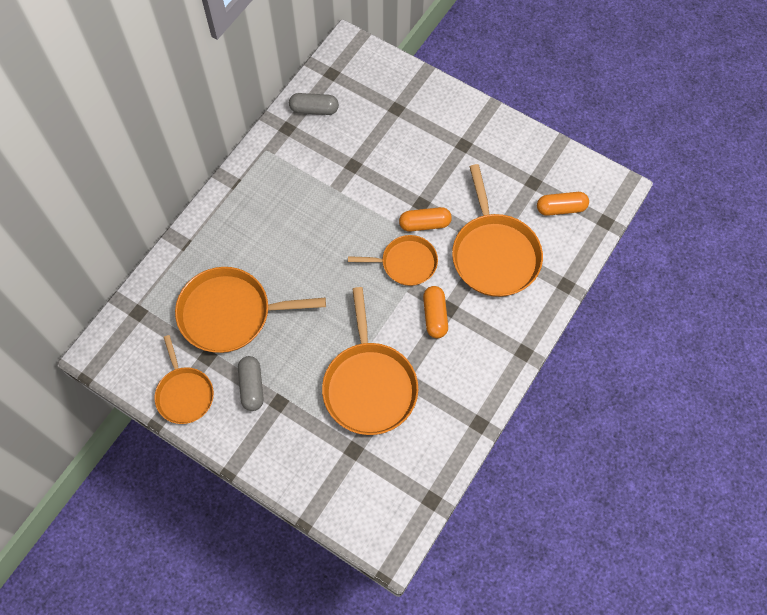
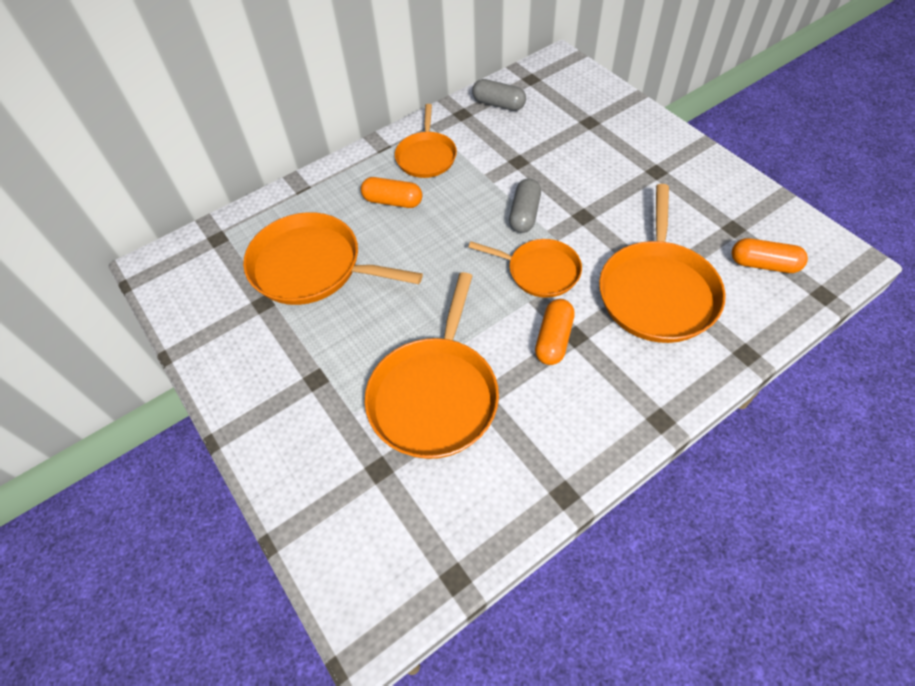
camera: 25 degrees right, 10 degrees down
(184, 394) = (215, 334): orange pan -> orange pan (426, 156)
(251, 386) = (294, 351): grey capsule -> grey capsule (524, 214)
(424, 224) = (579, 237): orange capsule -> orange capsule (393, 201)

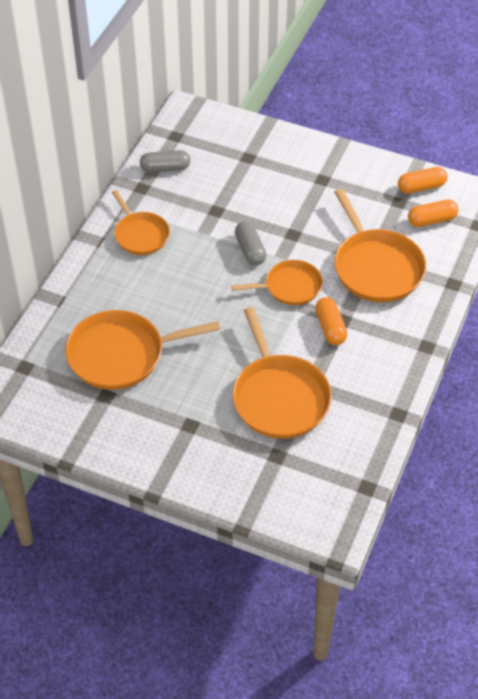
camera: 35 degrees left, 5 degrees down
(393, 201) = (143, 281): orange capsule -> orange capsule (421, 187)

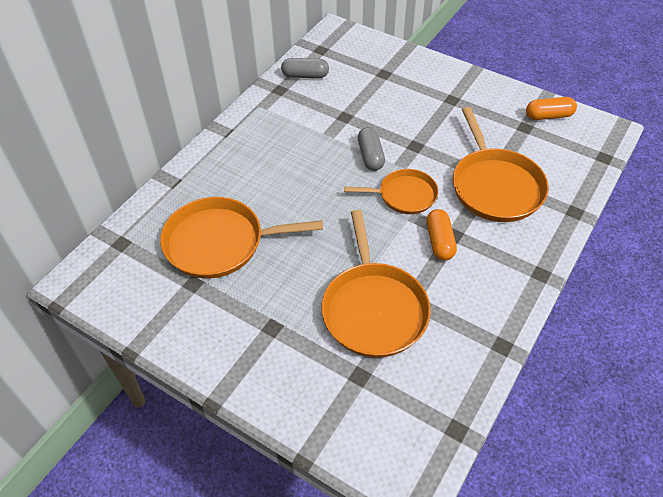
camera: 10 degrees right, 0 degrees up
(140, 234) = (268, 130): orange pan -> none
(432, 220) = (557, 147): orange capsule -> none

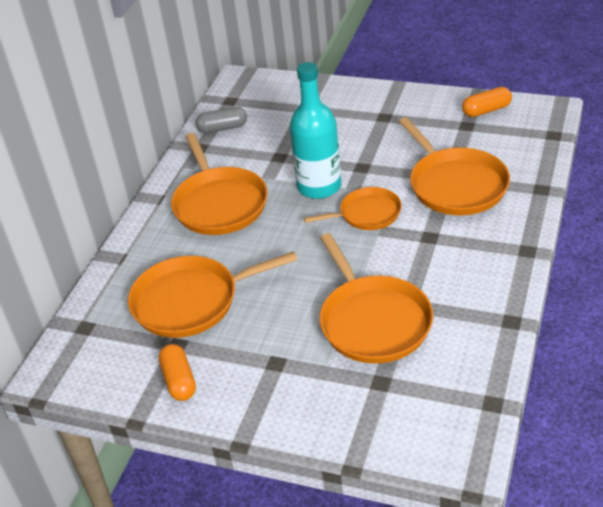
camera: 10 degrees left, 10 degrees down
(277, 150) = (219, 204): none -> orange pan
(370, 156) = (319, 186): grey capsule -> turquoise bottle
(439, 241) = (417, 246): orange capsule -> orange capsule (179, 380)

